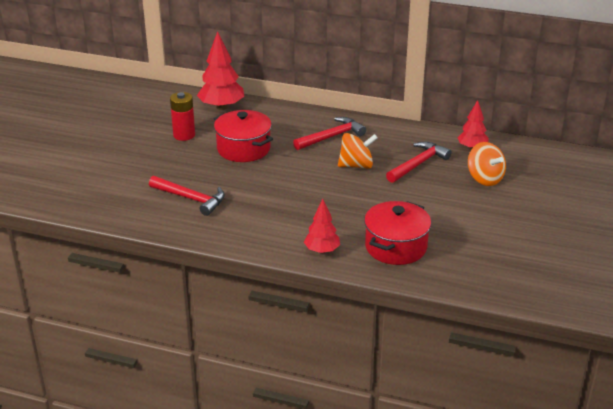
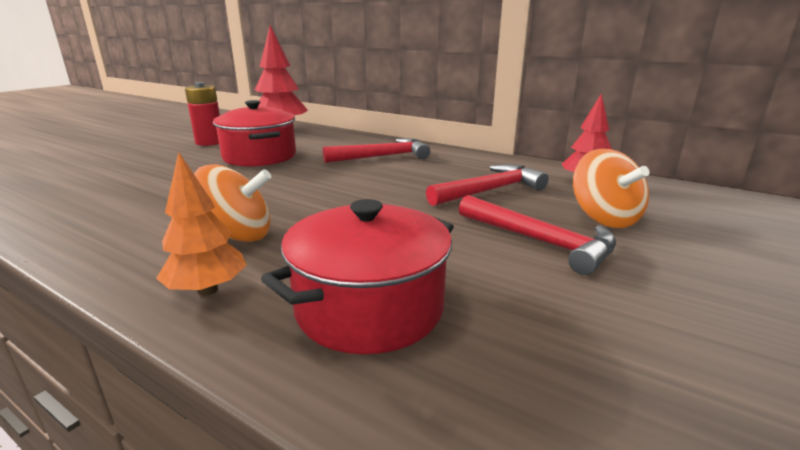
camera: 15 degrees right, 10 degrees down
(191, 199) = (116, 191): red hammer -> red hammer (540, 241)
(322, 250) = (207, 290): red tree -> orange tree
(356, 165) = (392, 183): orange spinning top -> orange spinning top (237, 235)

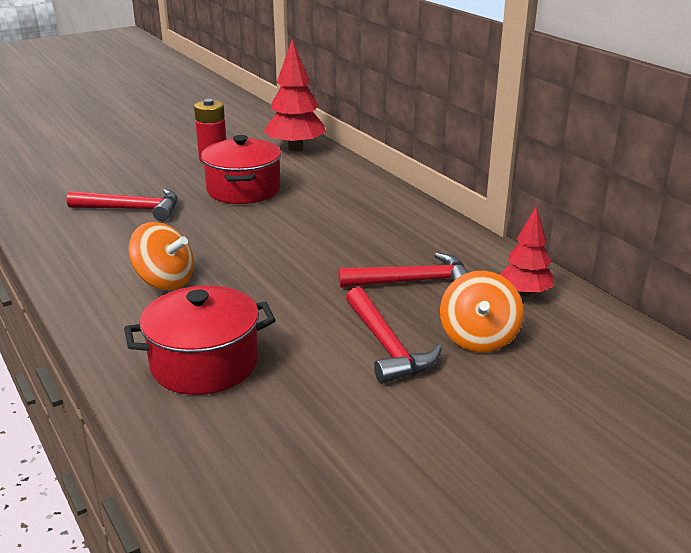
camera: 25 degrees right, 5 degrees up
(207, 290) = (117, 323): orange tree -> none
(382, 157) = (358, 213): red hammer -> red hammer (132, 209)

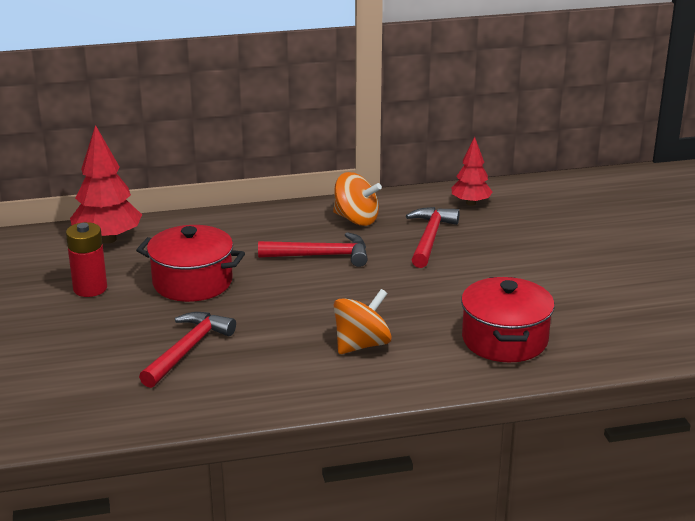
camera: 70 degrees left, 0 degrees up
(387, 346) = (514, 266): red hammer -> red hammer (321, 256)
(478, 338) = (520, 232): orange spinning top -> orange spinning top (356, 219)

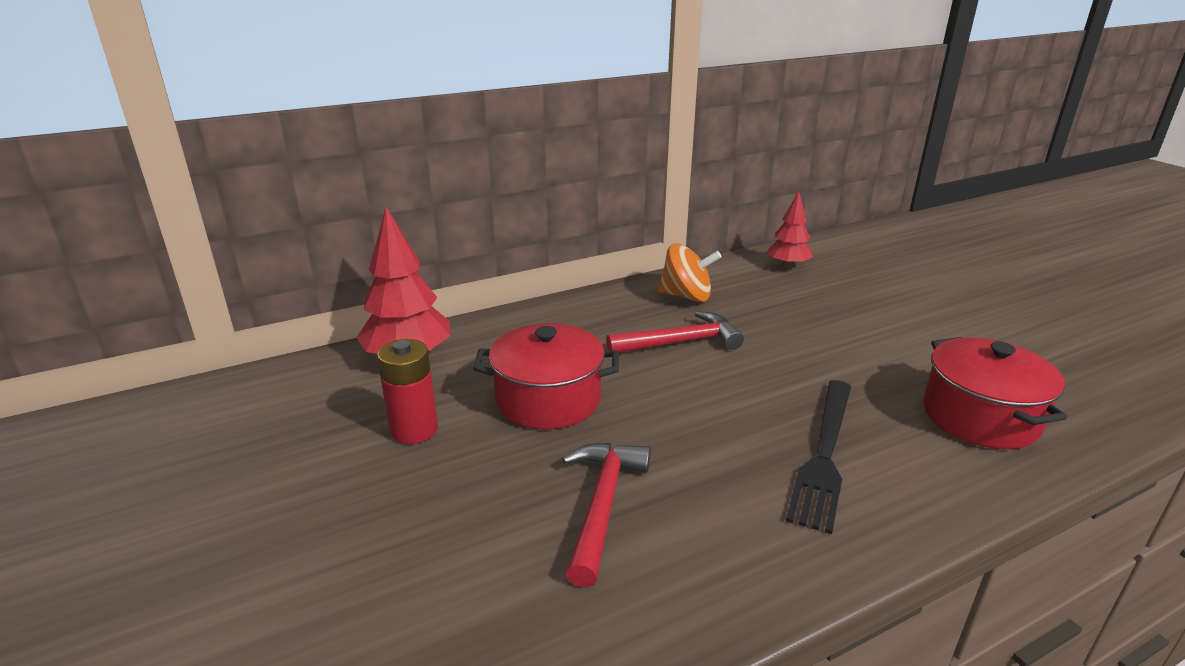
camera: 15 degrees left, 0 degrees up
(361, 345) = (824, 454): orange spinning top -> black fork
(430, 238) = (781, 306): red hammer -> none

